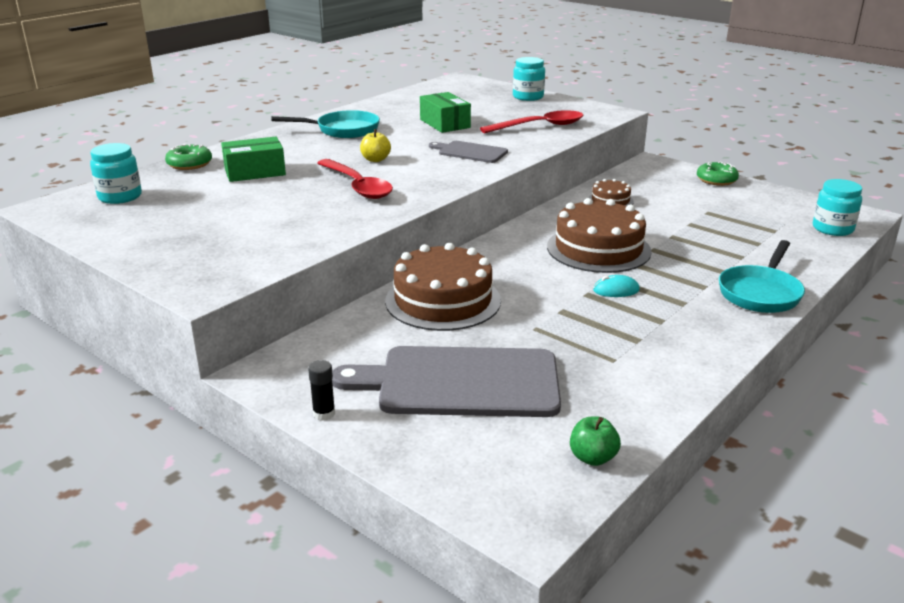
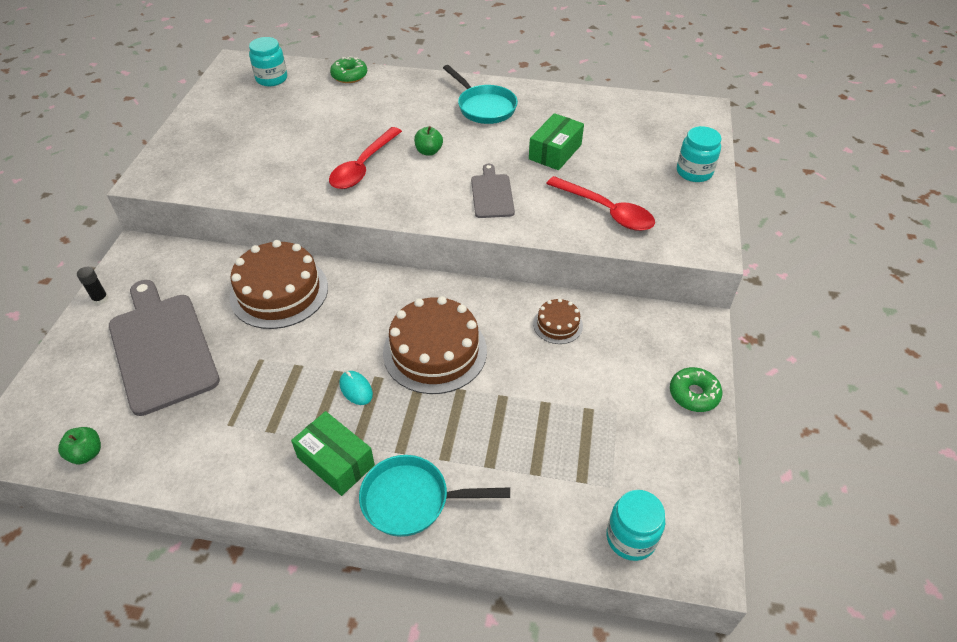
camera: 60 degrees right, 20 degrees up
(255, 172) = (356, 109): green box -> green box (335, 461)
(375, 159) = (429, 151): yellow apple -> green apple

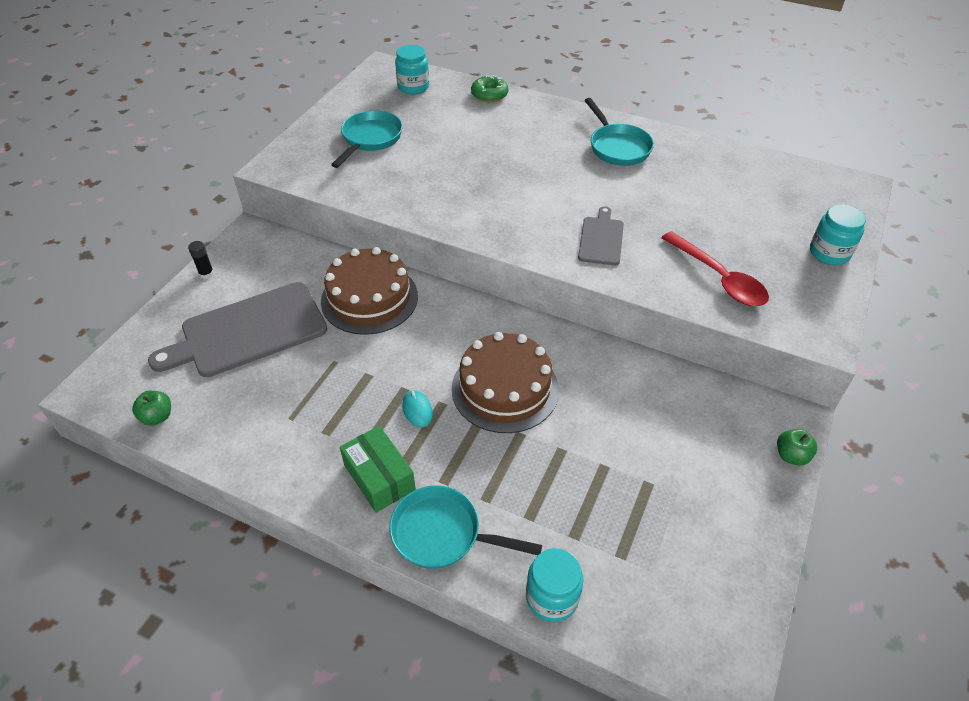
camera: 15 degrees right, 0 degrees up
(162, 348) = (248, 331): grey cutting board -> grey cutting board turned 105 degrees counterclockwise
(242, 136) = (370, 139): none -> turquoise pan
(363, 166) = (478, 188): red spoon -> none
(429, 151) = (548, 184): green apple -> green apple (791, 456)
(555, 152) = (680, 206): green box -> none
(558, 324) = (639, 387): brown cake -> none
(631, 538) = (657, 629): turquoise jar -> turquoise jar (552, 597)
(694, 394) = (768, 493): green donut -> none

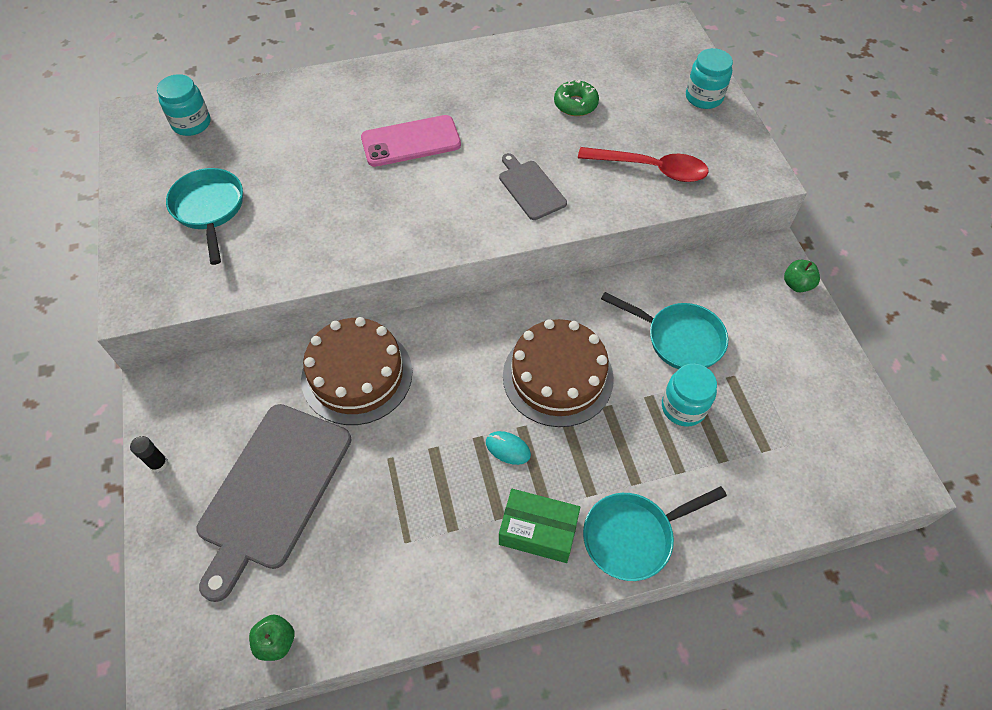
camera: 40 degrees left, 10 degrees up
(489, 95) = (281, 92): green donut -> green donut (575, 104)
(544, 165) = (411, 141): none -> pink phone
(552, 597) = (753, 519): turquoise jar -> turquoise jar (683, 407)
(617, 147) = (456, 86): turquoise pan -> turquoise pan (679, 339)

